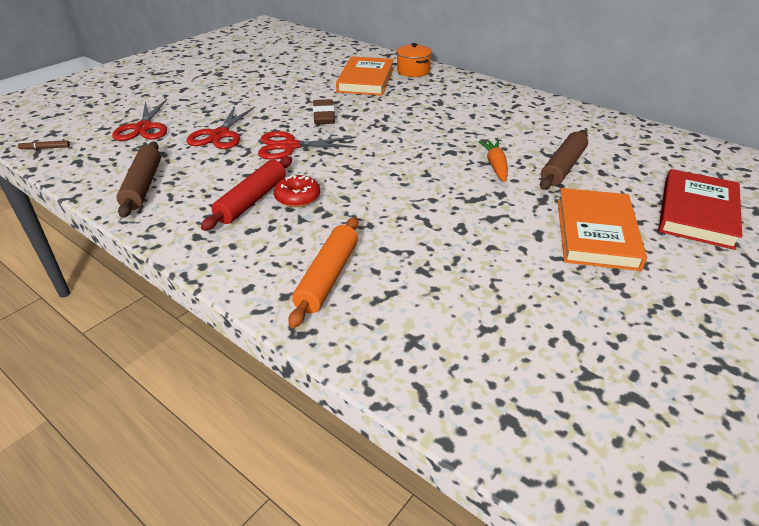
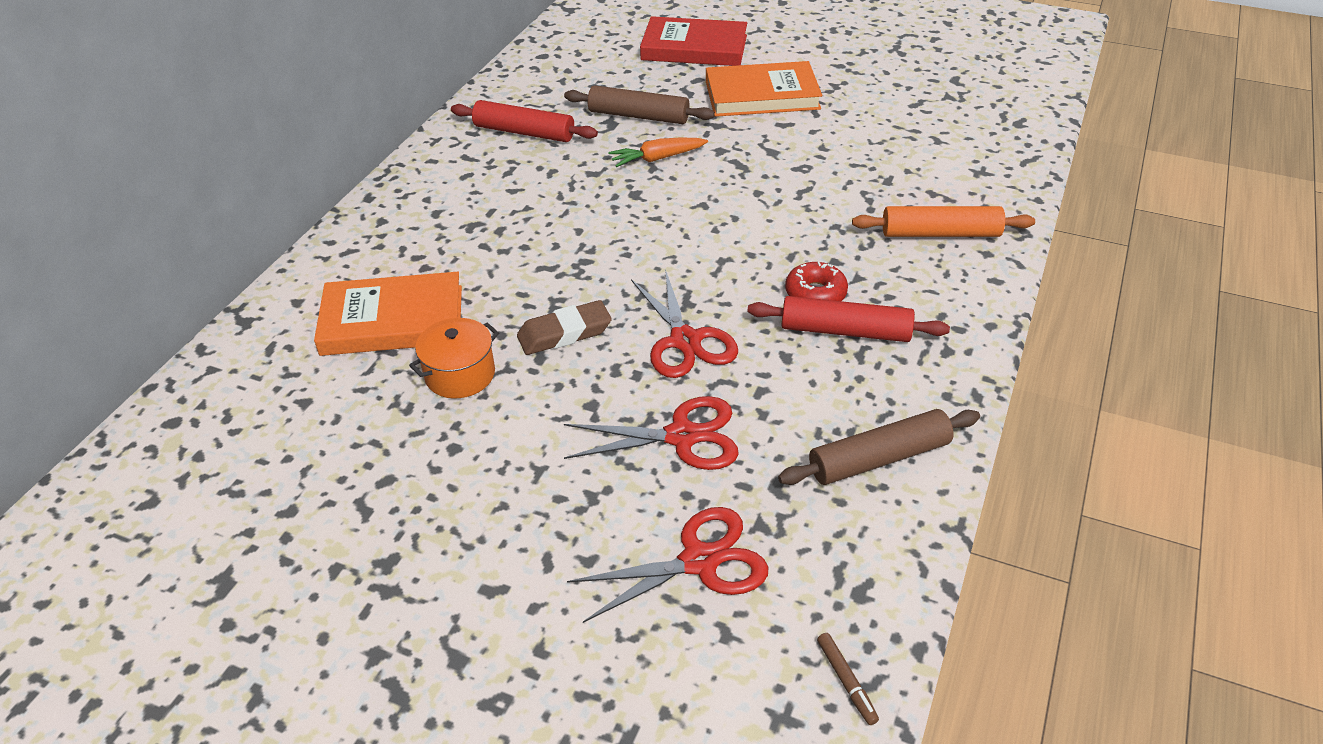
camera: 105 degrees left, 5 degrees up
(413, 71) = (339, 272): orange pot -> orange pot (460, 374)
(544, 124) = (524, 132): none -> red rolling pin

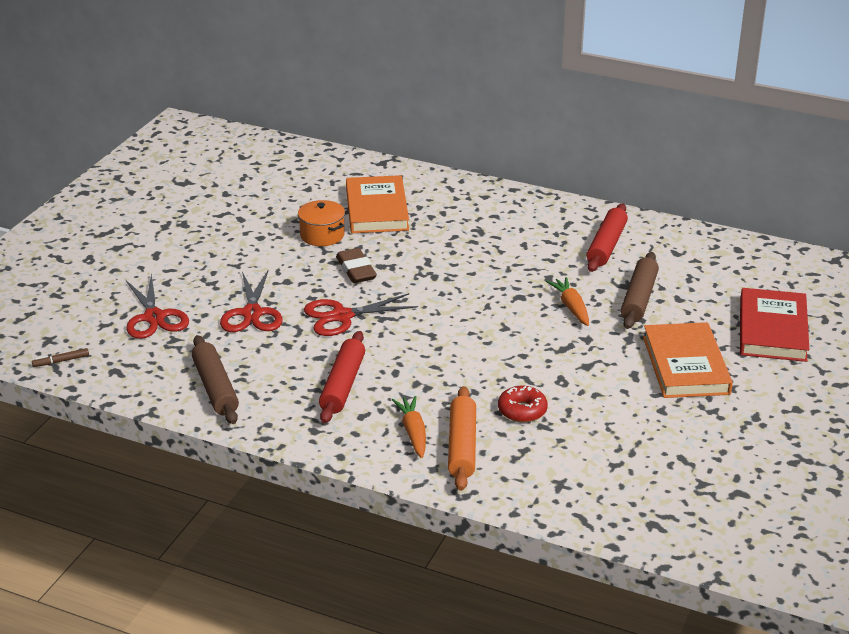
camera: 90 degrees right, 10 degrees down
(815, 293) = (387, 375): red donut -> red donut (522, 410)
(926, 269) = (413, 432): none -> orange carrot

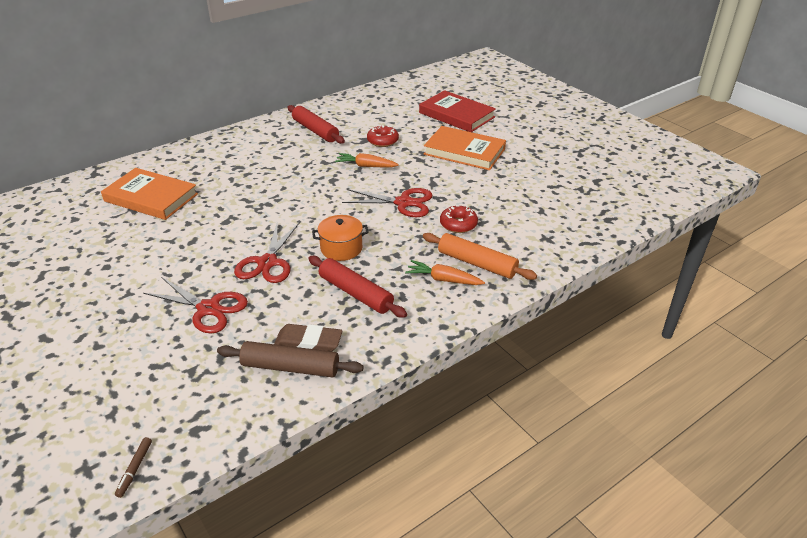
camera: 60 degrees left, 5 degrees up
(154, 317) = (142, 373): red scissors -> red scissors (403, 203)
(322, 235) = (148, 234): orange pot -> orange pot (341, 248)
(356, 270) = (216, 235): brown eraser -> brown eraser (308, 342)
(639, 298) = (382, 141): brown rolling pin -> red donut

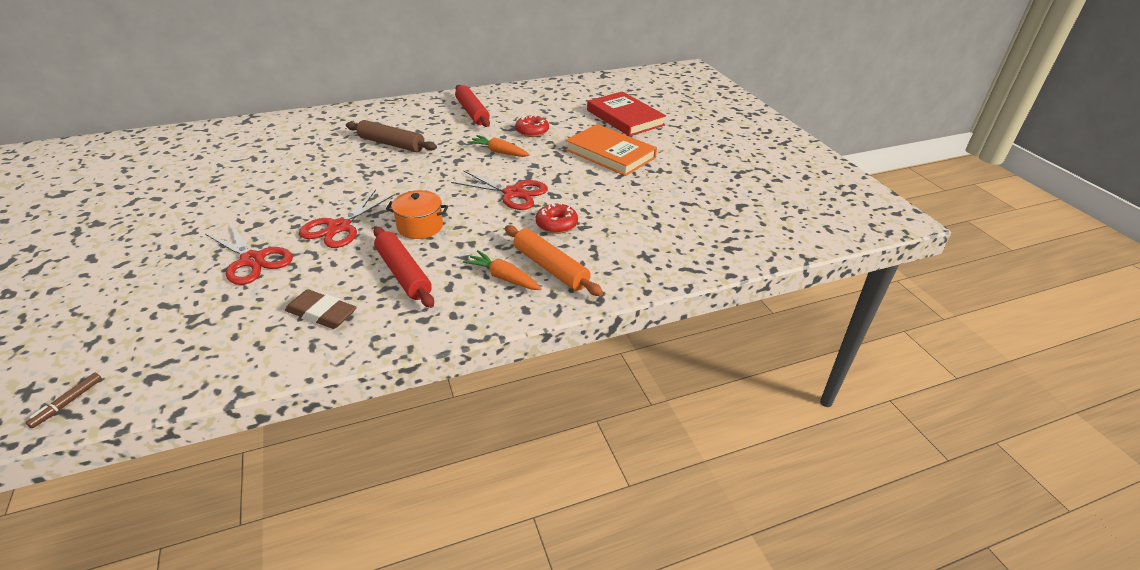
camera: 15 degrees right, 0 degrees up
(151, 197) = (278, 149): orange book -> none
(290, 367) = (286, 335): brown rolling pin -> brown rolling pin (391, 144)

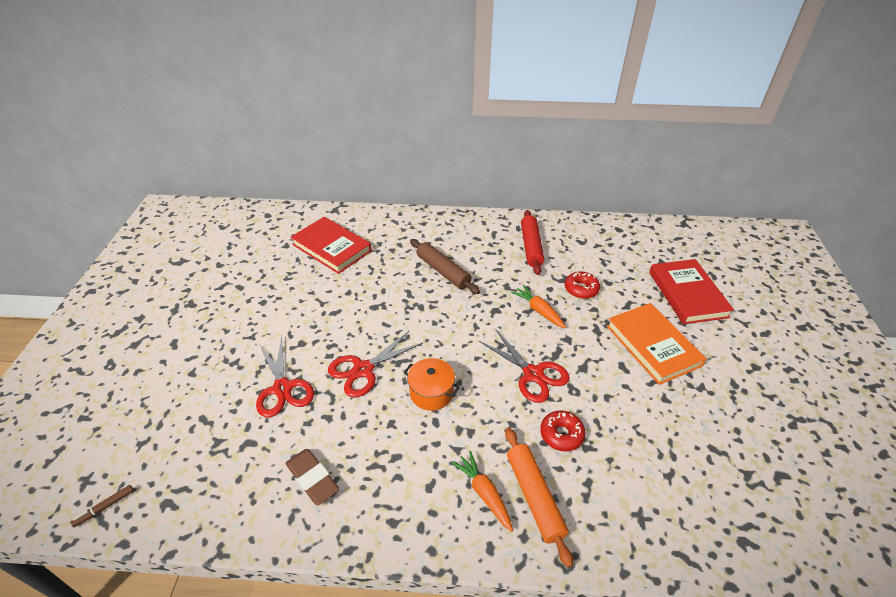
camera: 25 degrees right, 5 degrees up
(257, 149) = (332, 248): none -> red book
(403, 273) = (396, 452): red rolling pin -> none

